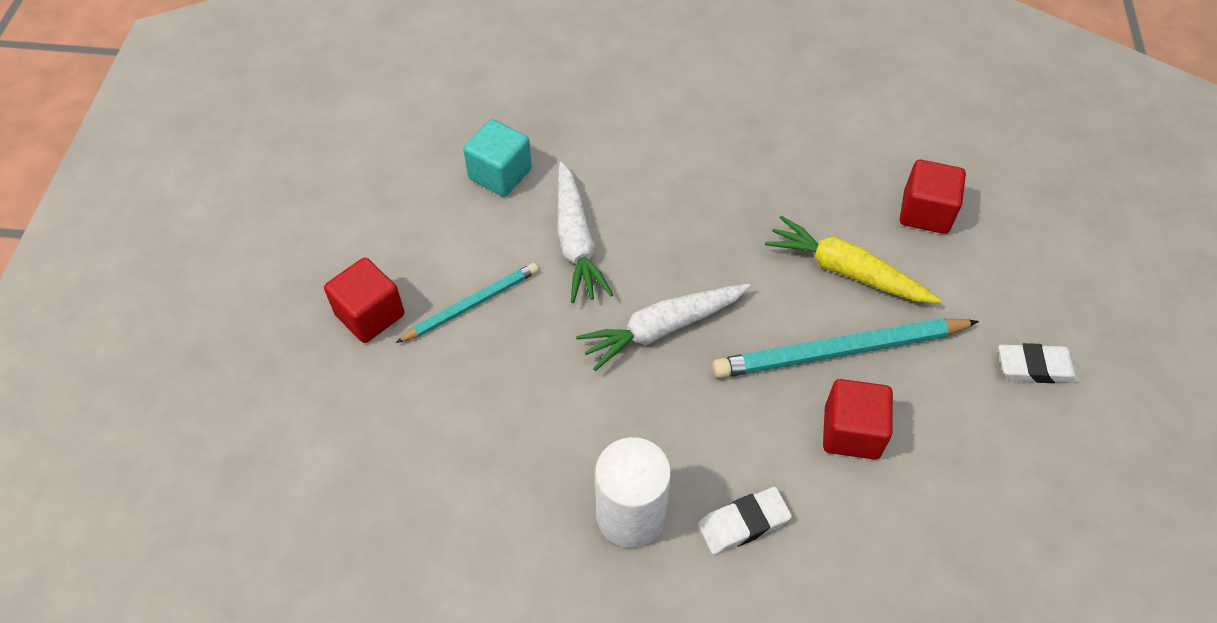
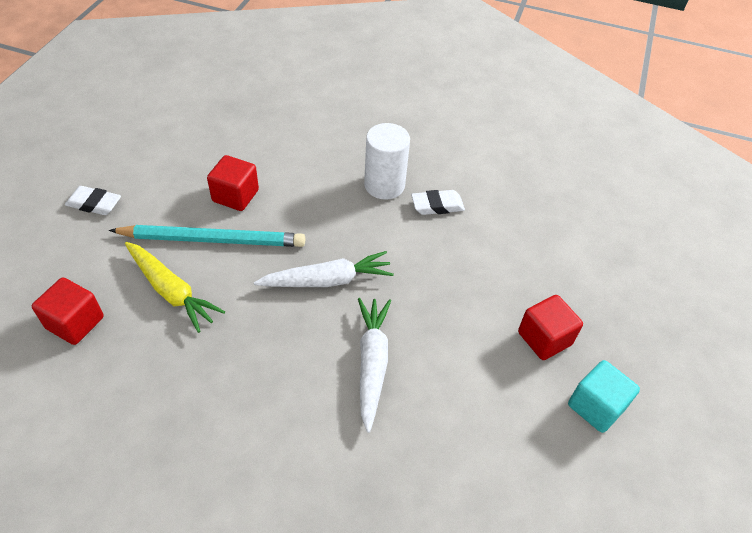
camera: 170 degrees left, 5 degrees down
(471, 304) = (465, 329): turquoise pencil -> none
(500, 174) = (426, 450): turquoise cube -> turquoise cube (596, 406)
(743, 523) = (322, 169): white eraser -> white eraser (437, 205)

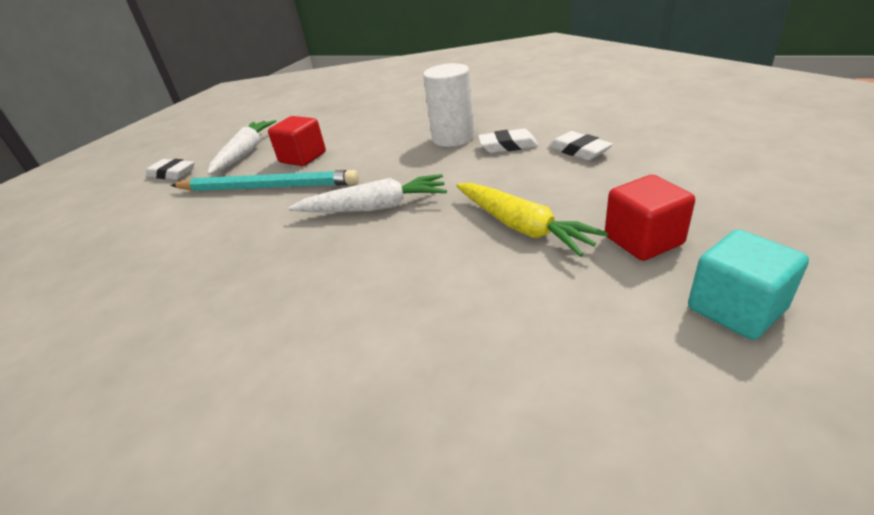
camera: 15 degrees right, 15 degrees down
(75, 323) = (99, 256): red cube -> none
(171, 291) = (207, 226): yellow carrot -> yellow carrot (522, 227)
(372, 363) = (407, 274): white carrot -> white carrot (245, 153)
(499, 222) = (579, 151): none -> white eraser

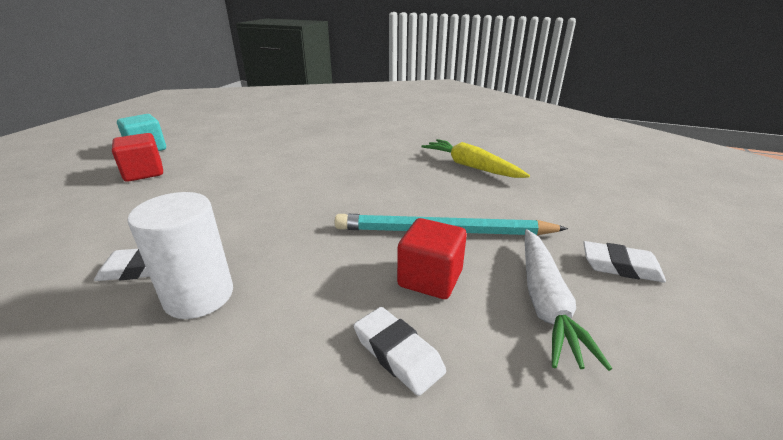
camera: 170 degrees right, 5 degrees down
(374, 207) = (317, 202): white carrot -> none
(522, 227) = (208, 183): yellow carrot -> yellow carrot (471, 166)
(579, 151) = (75, 250): white eraser -> white eraser (398, 354)

